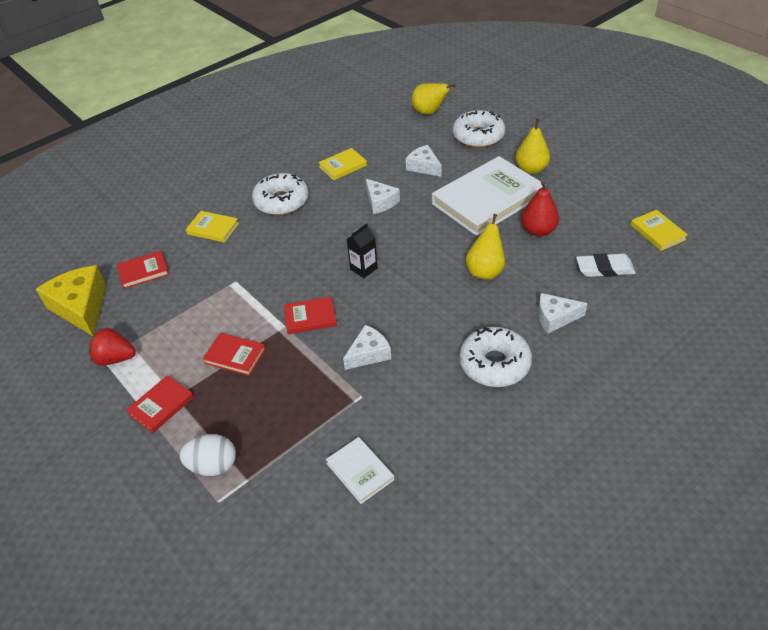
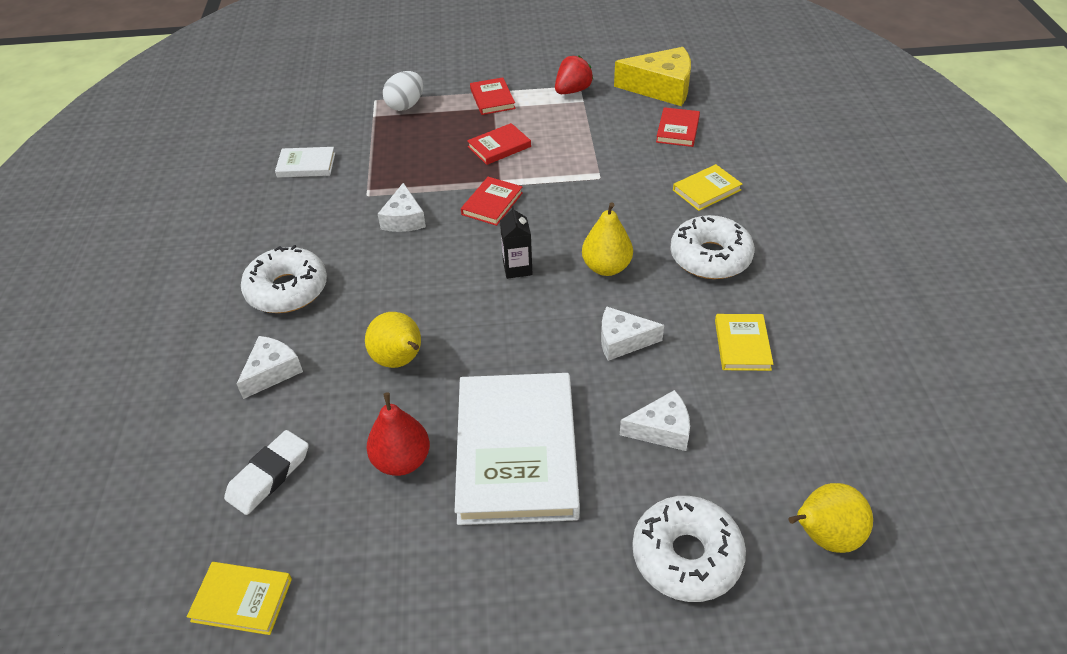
camera: 125 degrees right, 0 degrees up
(531, 169) = (531, 560): yellow pear -> yellow pear (606, 267)

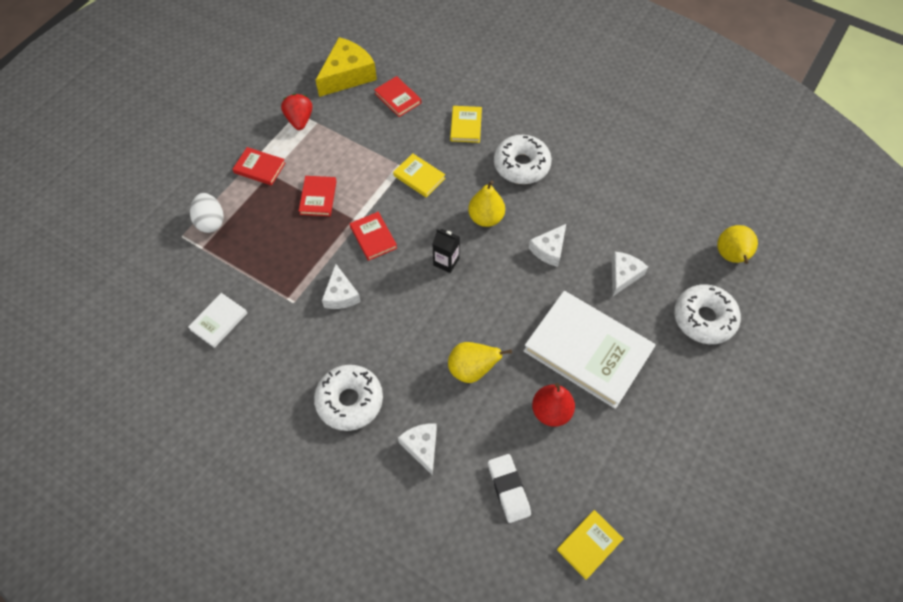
camera: 55 degrees left, 15 degrees up
(404, 219) = (341, 295): white cheese -> white cheese turned 45 degrees clockwise
(742, 345) = (596, 200): yellow book -> yellow book (419, 177)

